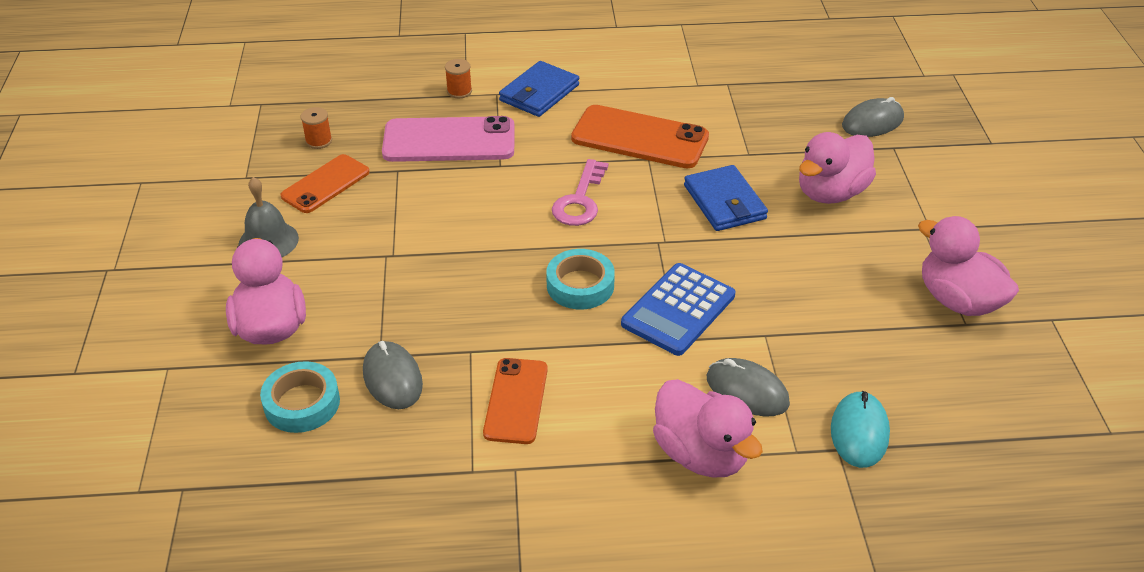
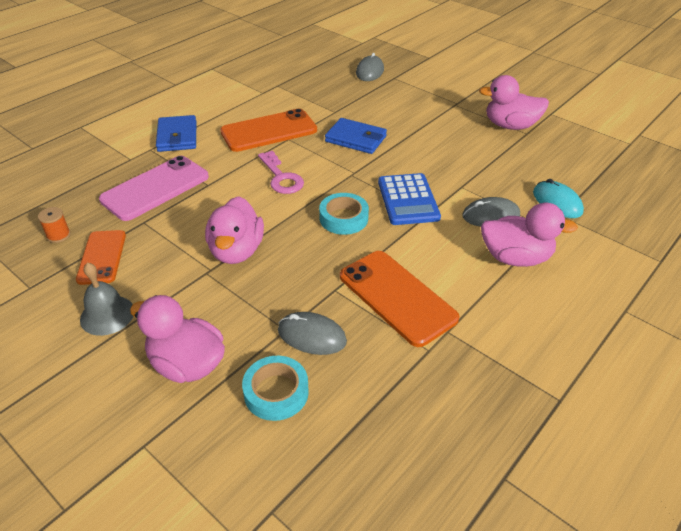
camera: 45 degrees left, 0 degrees up
(459, 91) = (123, 159): orange spool -> none
(516, 401) = (397, 297): orange phone -> orange phone, size x1.56
(831, 193) = (396, 110): pink duck -> pink duck (236, 251)

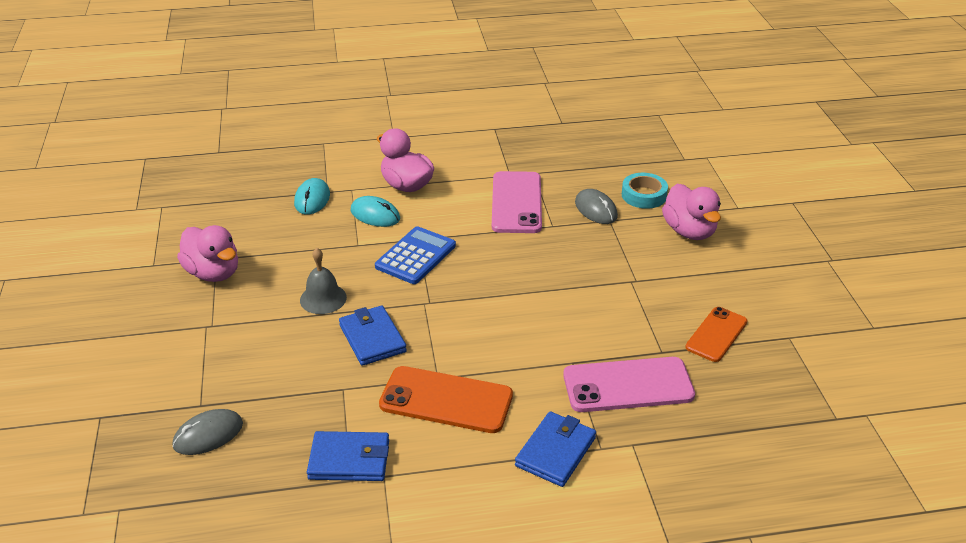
camera: 140 degrees left, 5 degrees down
(58, 235) = (750, 377): orange spool -> none
(107, 315) = (731, 285): grey bell -> grey bell (323, 298)
(236, 251) = (599, 285): pink duck -> none
(281, 177) = (495, 333): pink key -> none
(288, 90) = (349, 460): none -> blue wallet
(343, 218) = (486, 268): turquoise tape -> none
(397, 297) = (516, 203): orange phone -> pink phone
(490, 216) = (375, 215): grey mouse -> turquoise mouse

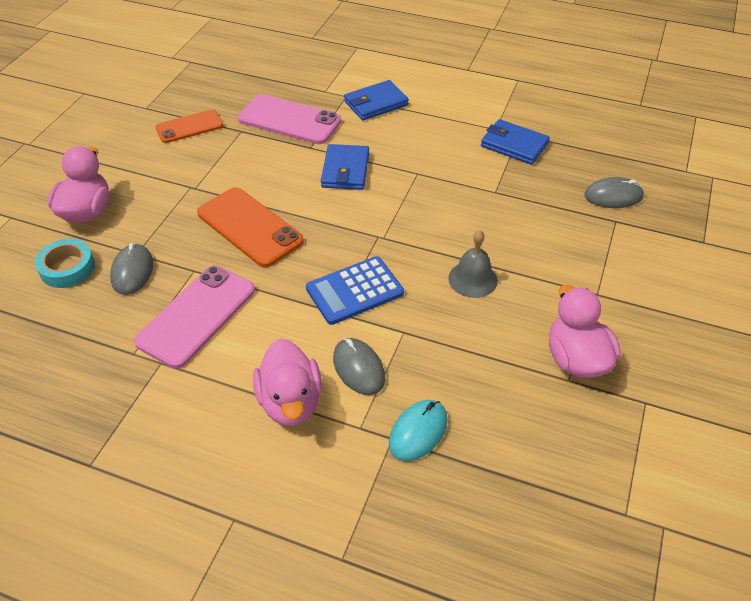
camera: 150 degrees left, 10 degrees up
(372, 338) = (449, 222): blue wallet -> blue wallet (345, 170)
(375, 215) = (358, 368): turquoise mouse -> grey mouse
(446, 400) = (423, 156): orange phone -> orange phone (250, 227)

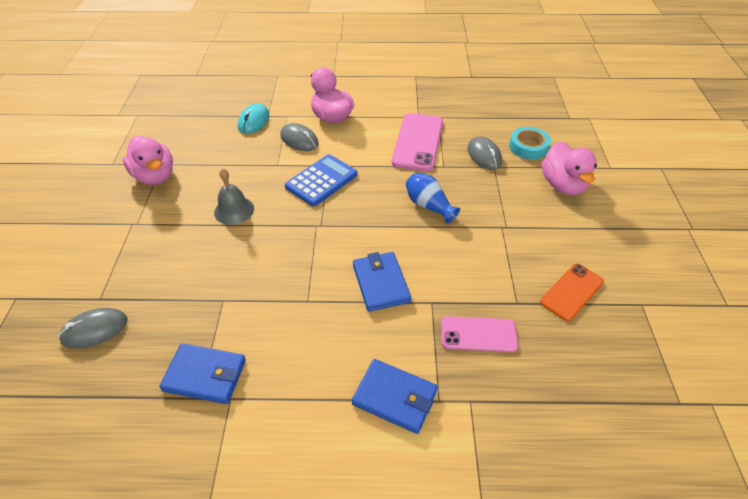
camera: 160 degrees right, 0 degrees up
(250, 227) = (428, 206): orange phone -> blue vase
(289, 120) = (478, 334): pink phone -> pink phone, size x0.64
(375, 103) = (395, 397): blue wallet -> blue wallet turned 75 degrees clockwise

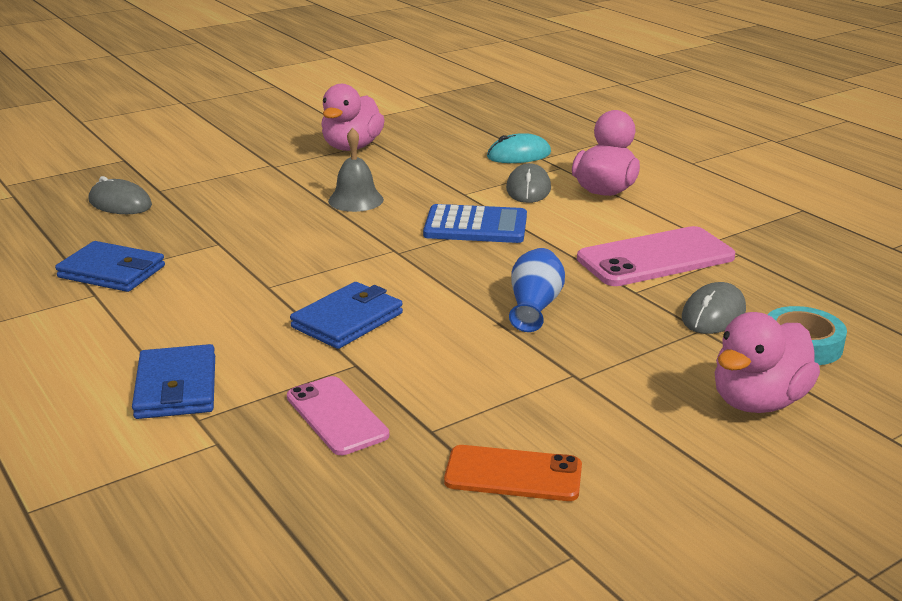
camera: 55 degrees right, 20 degrees down
(205, 375) = (112, 272): blue wallet -> blue wallet turned 45 degrees counterclockwise

